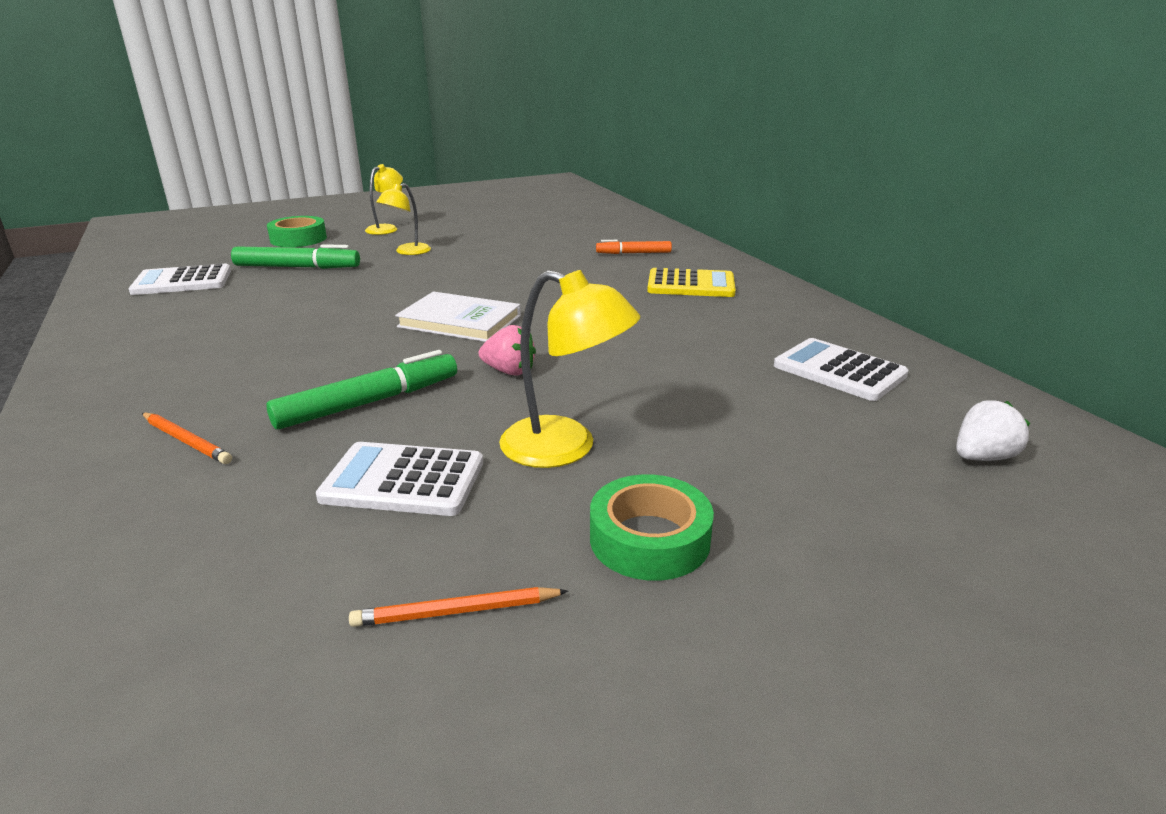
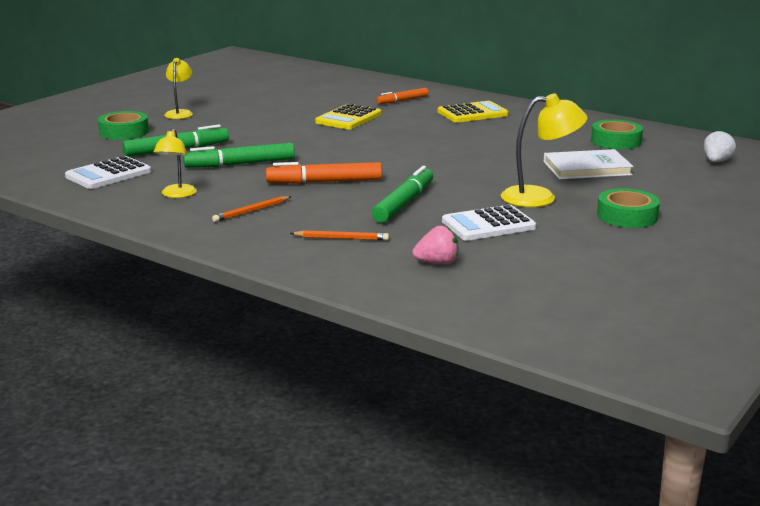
camera: 30 degrees left, 5 degrees down
(315, 297) = (240, 164): none -> green marker
(347, 342) = (324, 182): none -> orange marker
(407, 252) = (237, 126): yellow lamp -> yellow lamp (177, 195)
(456, 611) = (591, 251): orange pencil -> orange pencil (251, 211)
(460, 321) = (370, 158): white book -> white book (587, 168)
(509, 371) = (451, 175): pink strawberry -> pink strawberry (437, 263)
(534, 264) = (348, 118): none -> yellow calculator
(839, 371) = (616, 141): white calculator -> green tape

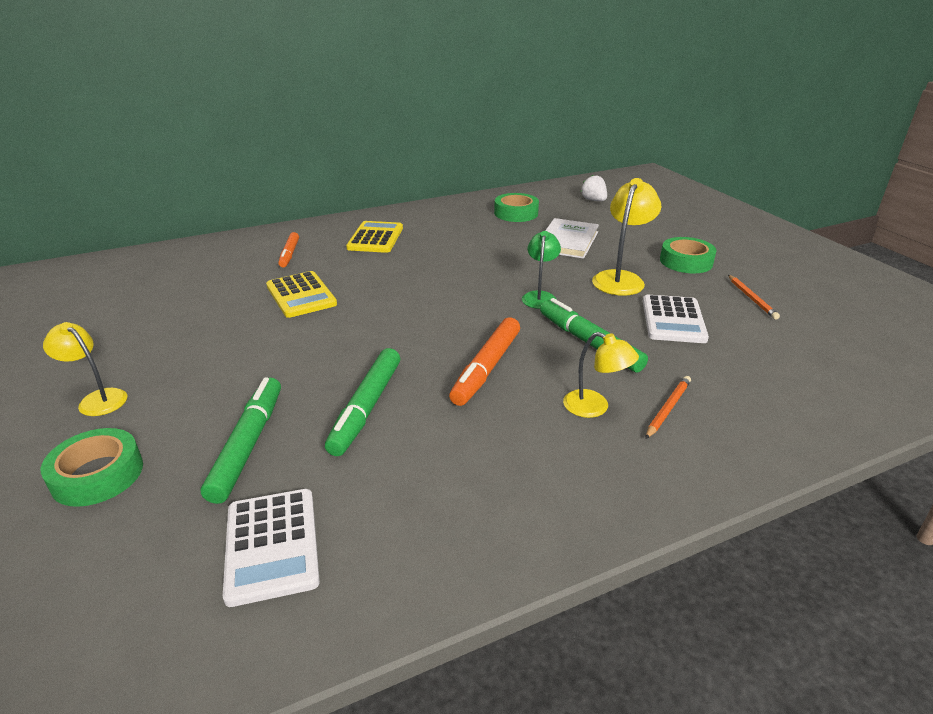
camera: 60 degrees left, 10 degrees up
(177, 195) = (430, 495): yellow lamp -> yellow lamp (594, 407)
(251, 211) = (542, 447): orange pencil -> orange pencil (751, 298)
(437, 263) = (759, 374): pink strawberry -> none
(457, 177) = (539, 296): none -> green lamp

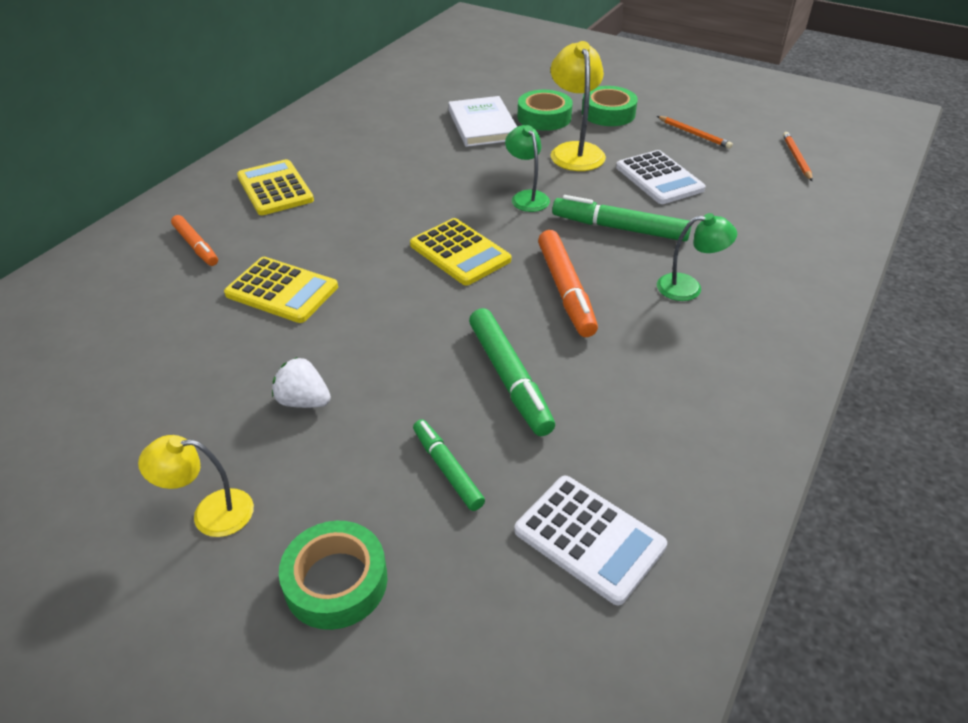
camera: 35 degrees left, 10 degrees up
(248, 444) = (447, 469): green marker -> green marker, size x0.63
(442, 314) = (460, 252): none -> yellow calculator
(516, 213) = (393, 107): green tape -> green tape (544, 117)
(593, 200) = (454, 67): white strawberry -> white strawberry (303, 401)
(594, 407) = (688, 287): yellow lamp -> green lamp
(668, 408) = (738, 263): orange pencil -> orange pencil (796, 158)

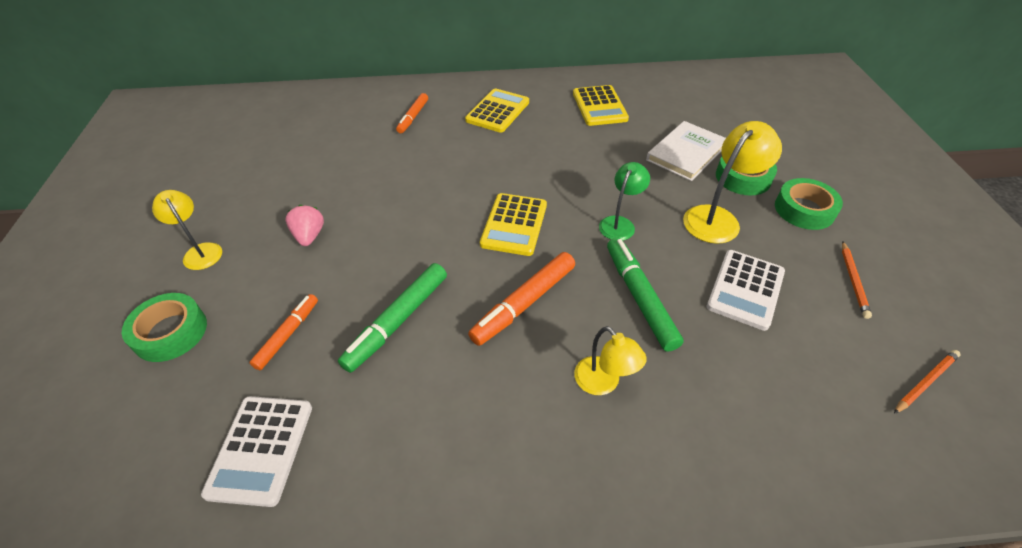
camera: 55 degrees right, 5 degrees up
(282, 291) = (401, 171): yellow calculator -> yellow calculator (599, 106)
(303, 401) = (309, 236): white strawberry -> pink strawberry
(447, 469) = (288, 334): green marker -> orange marker
(688, 287) = (603, 383): green lamp -> yellow lamp

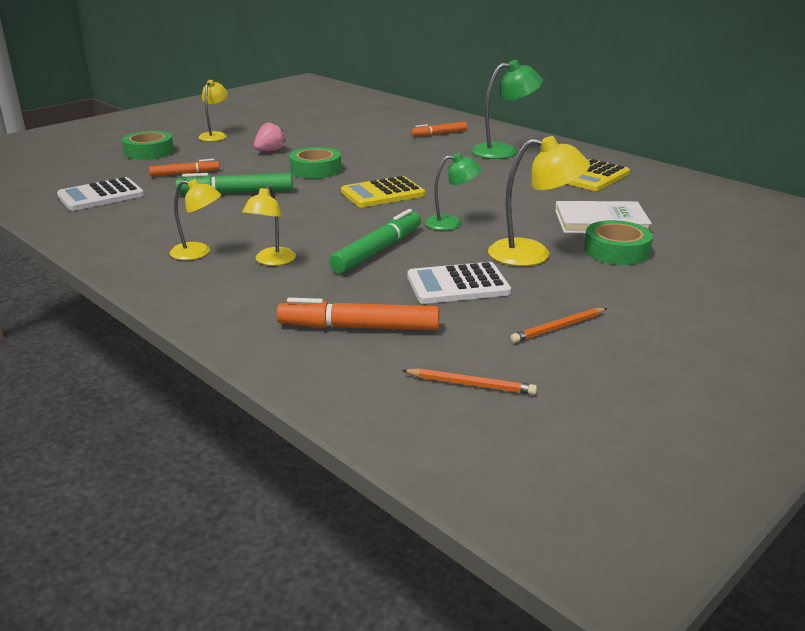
camera: 50 degrees right, 20 degrees down
(497, 111) = (504, 151): yellow calculator -> green lamp
(524, 303) = (308, 219): orange marker -> orange marker (359, 327)
(532, 433) = (198, 253): none -> yellow lamp
(804, 209) = (625, 286): green tape -> green tape (315, 170)

